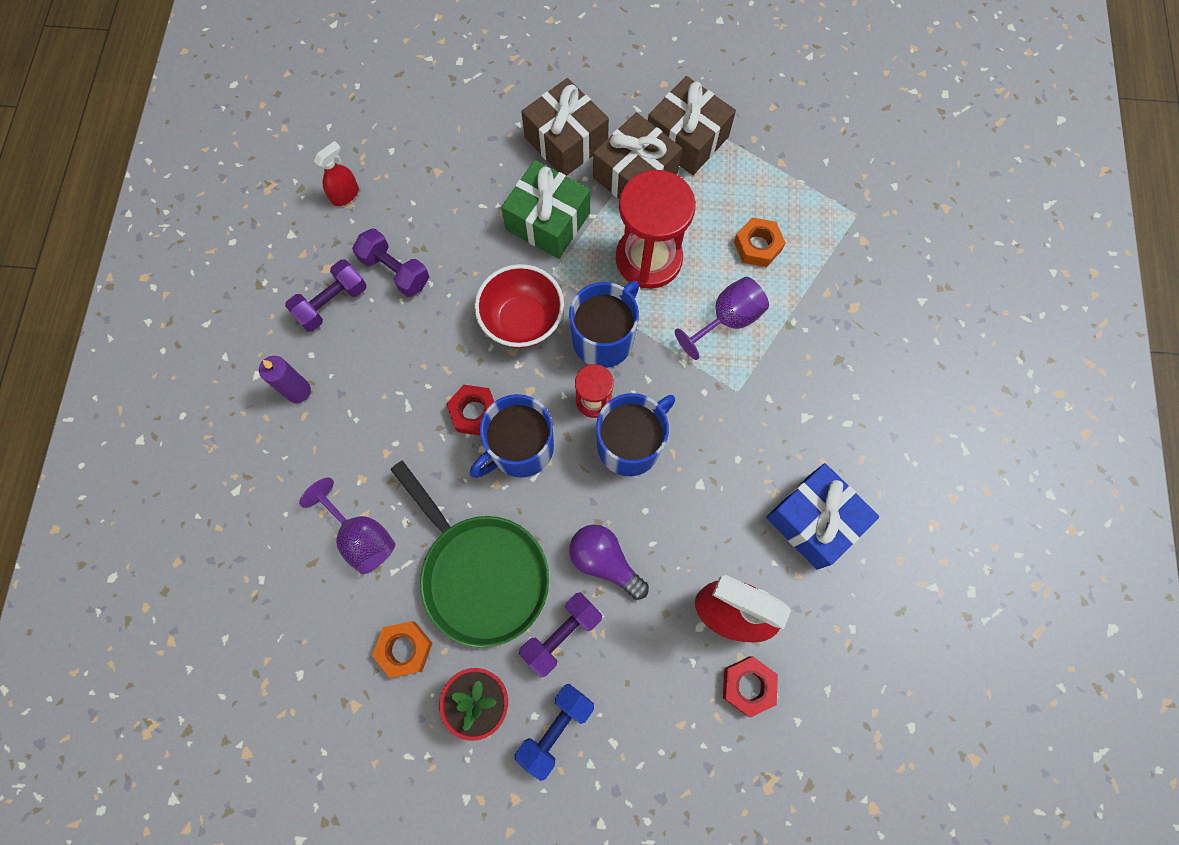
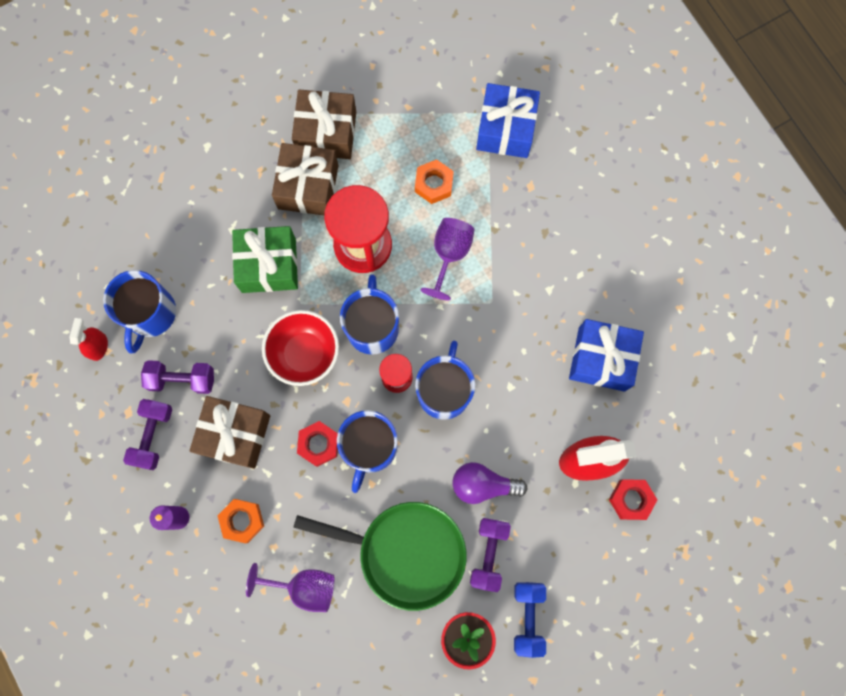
camera: 35 degrees left, 5 degrees up
(404, 649) = (390, 639): orange nut -> orange nut (242, 520)
(411, 196) = (150, 314): none -> blue mug
(566, 141) = (237, 193): brown gift -> brown gift (235, 434)
(865, 239) = (505, 129): none -> blue gift

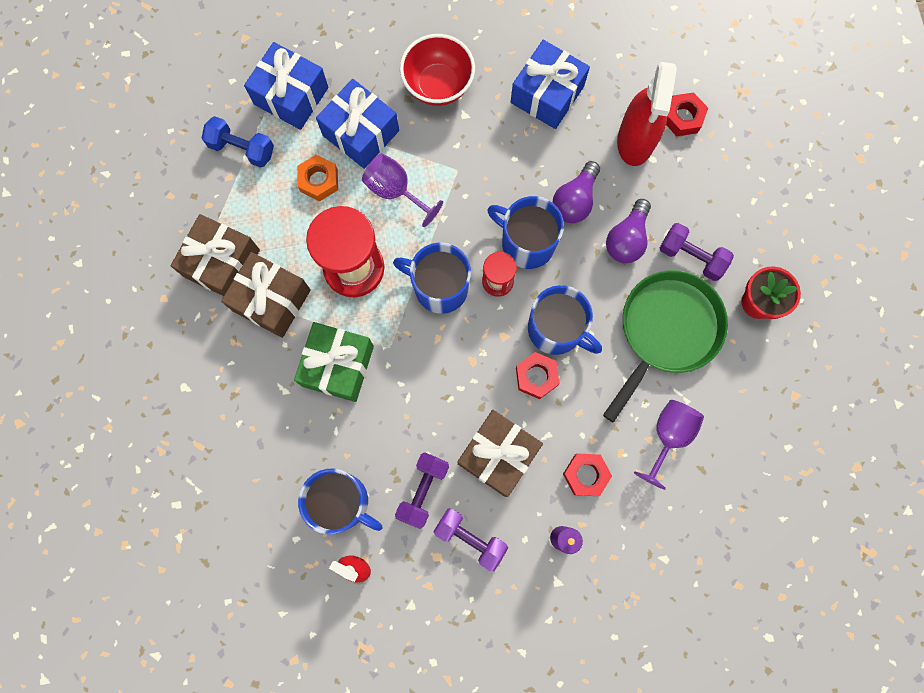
camera: 70 degrees left, 0 degrees up
(242, 520) = (586, 475): orange nut -> red nut
(305, 354) = (442, 360): red bowl -> red bowl (438, 85)
(494, 203) = (361, 133): none -> blue gift
(503, 422) = (574, 201): none -> purple light bulb
(528, 617) = (758, 243): blue dumbbell -> blue dumbbell (242, 149)

